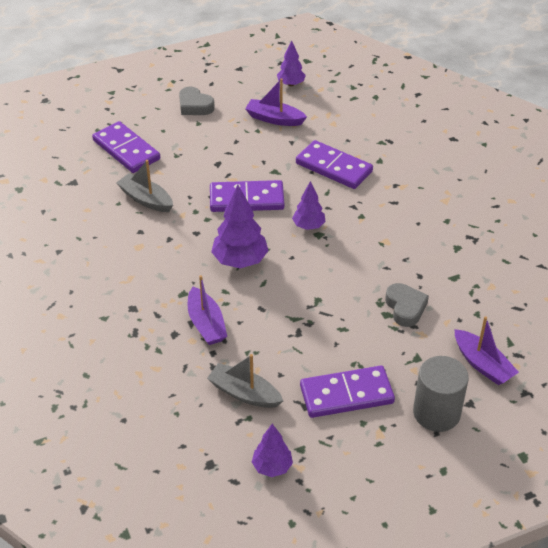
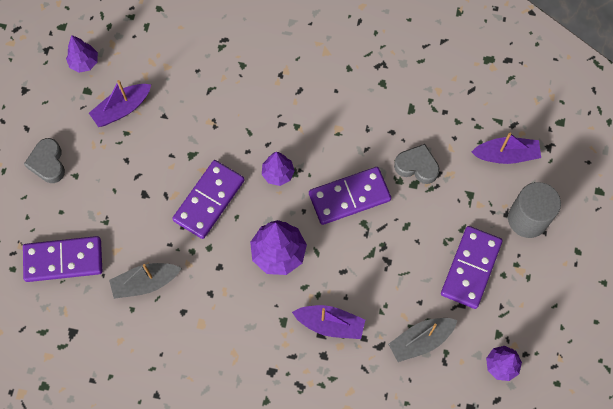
camera: 55 degrees left, 25 degrees up
(194, 106) = (48, 163): grey heart -> grey heart turned 90 degrees clockwise
(333, 167) = (223, 106): purple domino -> purple domino (349, 197)

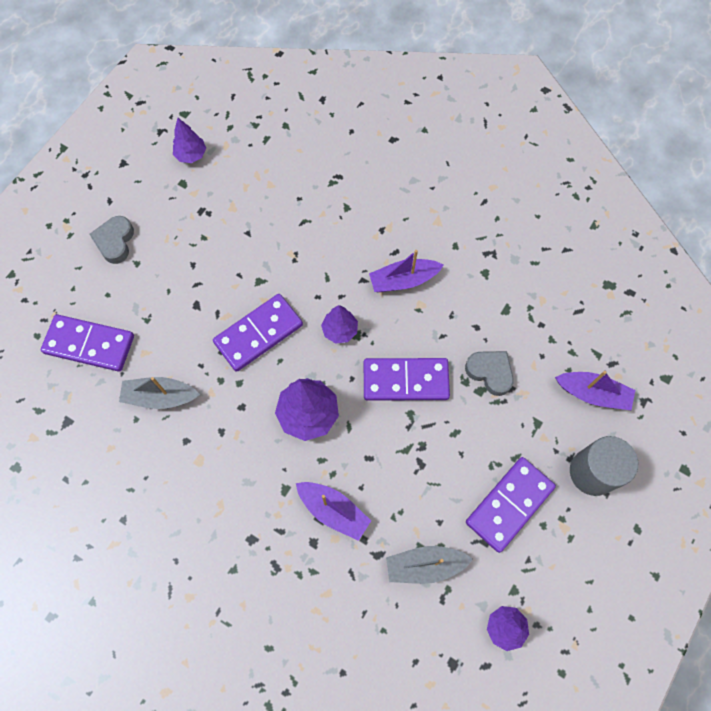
camera: 20 degrees right, 0 degrees up
(122, 109) = (209, 212): purple boat -> purple boat (403, 280)

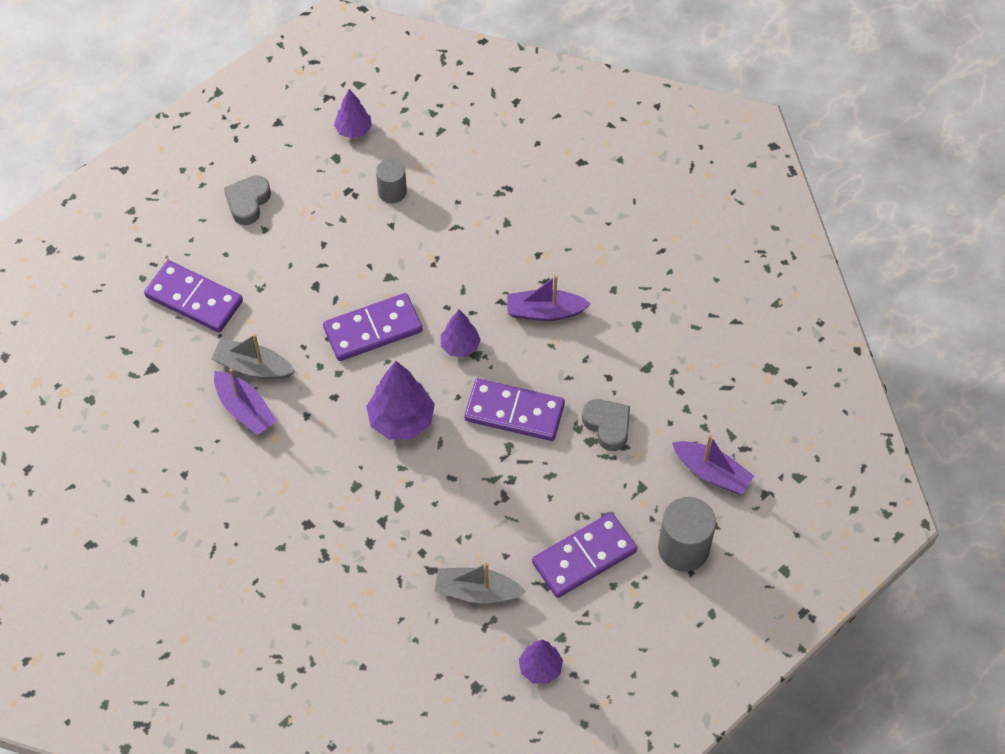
camera: 15 degrees right, 10 degrees down
(240, 202) = (392, 192): none -> grey cylinder
(333, 510) = (399, 518): purple boat -> purple boat (245, 409)

